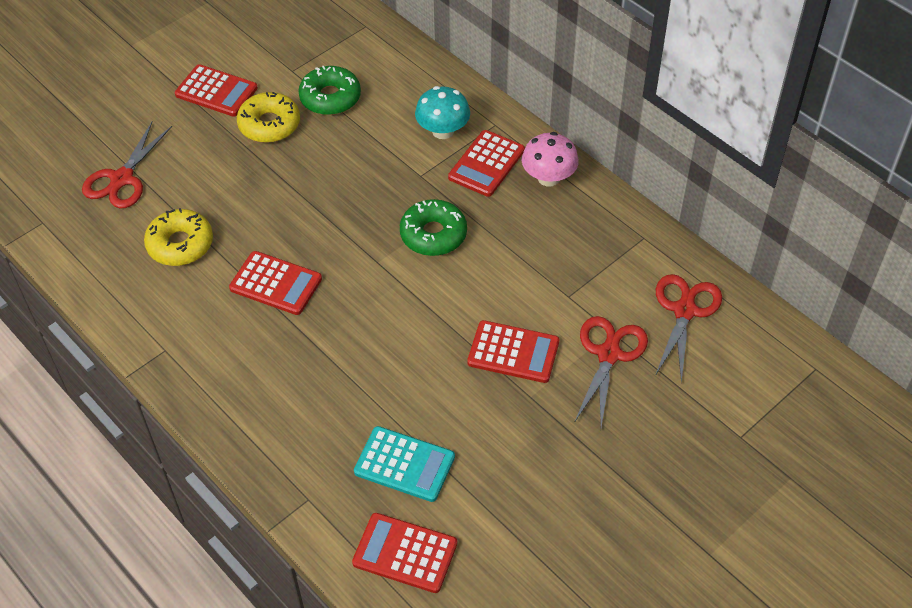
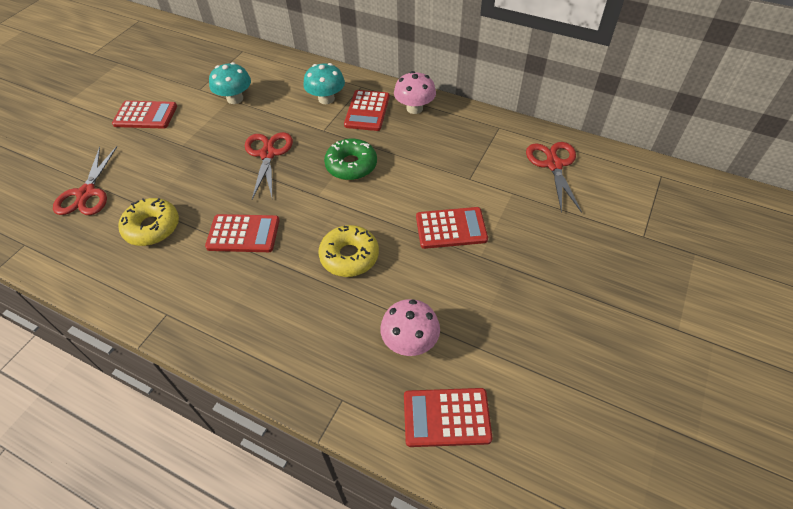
camera: 20 degrees left, 0 degrees up
(269, 124) = (195, 126): yellow donut -> yellow donut (349, 256)
(330, 98) = (235, 98): green donut -> turquoise mushroom
(404, 464) = (410, 341): turquoise calculator -> pink mushroom
(609, 354) = (519, 208): red scissors -> red scissors (268, 154)

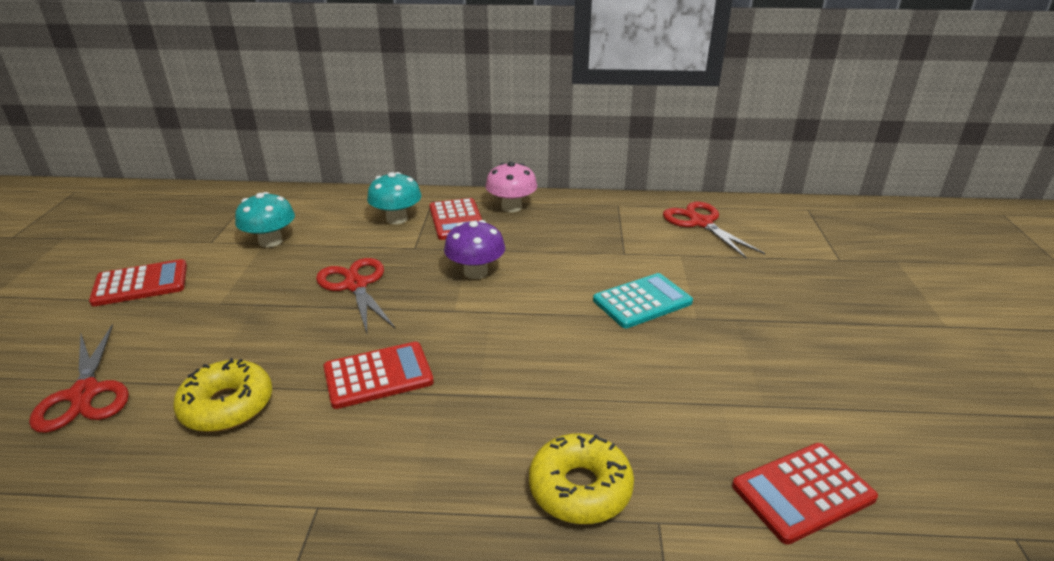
camera: 25 degrees left, 20 degrees down
(349, 256) = (543, 360): yellow donut -> yellow donut (580, 488)
(351, 165) = (475, 272): green donut -> purple mushroom
(410, 341) = (690, 425): pink mushroom -> none
(451, 228) = (642, 301): red calculator -> turquoise calculator

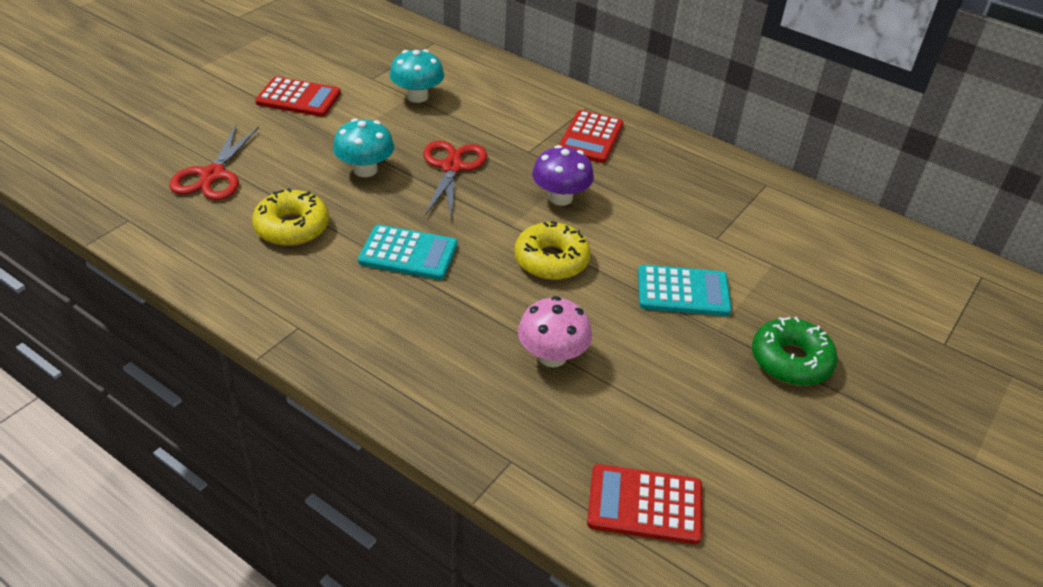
camera: 30 degrees right, 10 degrees up
(378, 376) = (408, 253): red calculator -> turquoise calculator
(397, 219) = (538, 115): turquoise mushroom -> turquoise mushroom (365, 170)
(511, 207) = (654, 144): pink mushroom -> pink mushroom (552, 356)
(580, 488) = (478, 409): yellow donut -> yellow donut (551, 260)
(700, 223) = (834, 240): red scissors -> none
(768, 316) = (791, 360): none -> green donut

